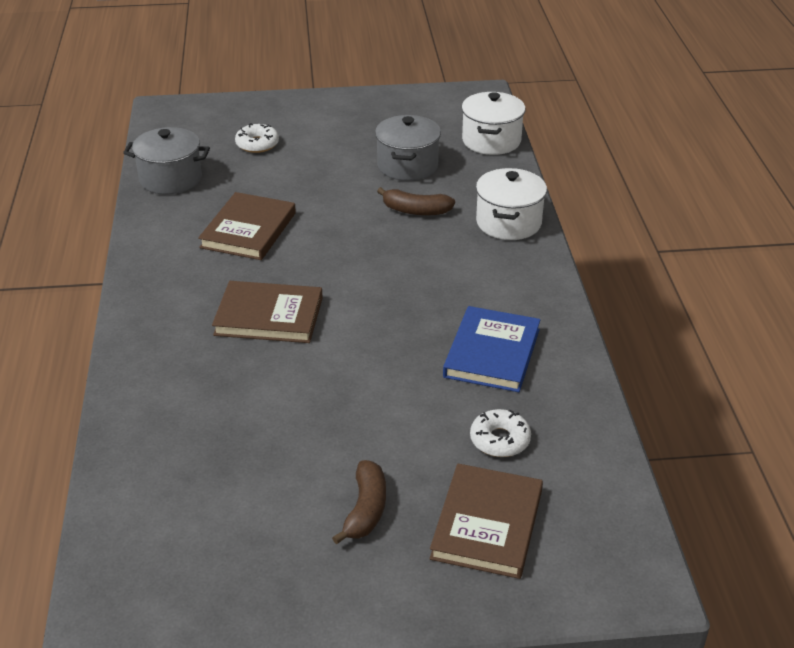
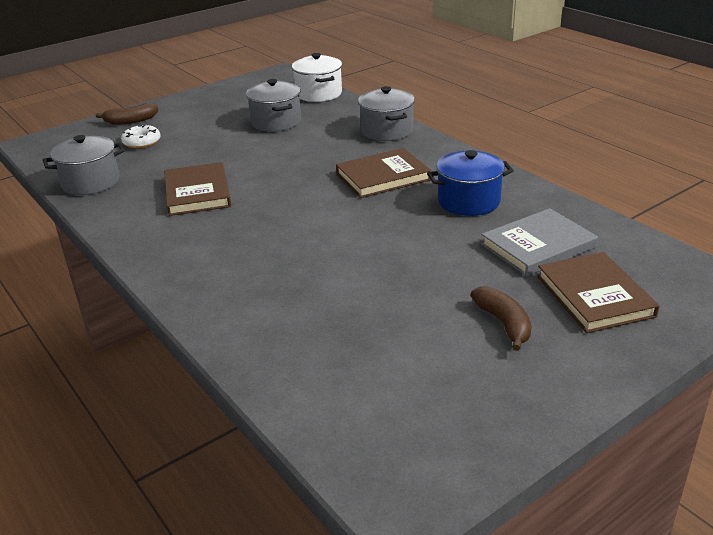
camera: 30 degrees left, 5 degrees down
(269, 316) = (279, 237): brown book -> brown book (383, 177)
(415, 211) = (313, 144): brown banana -> brown banana (131, 121)
(492, 353) = (468, 201): blue book -> blue pot
(500, 440) = (538, 246): white donut -> grey book
(508, 223) = (386, 131): white pot -> grey pot

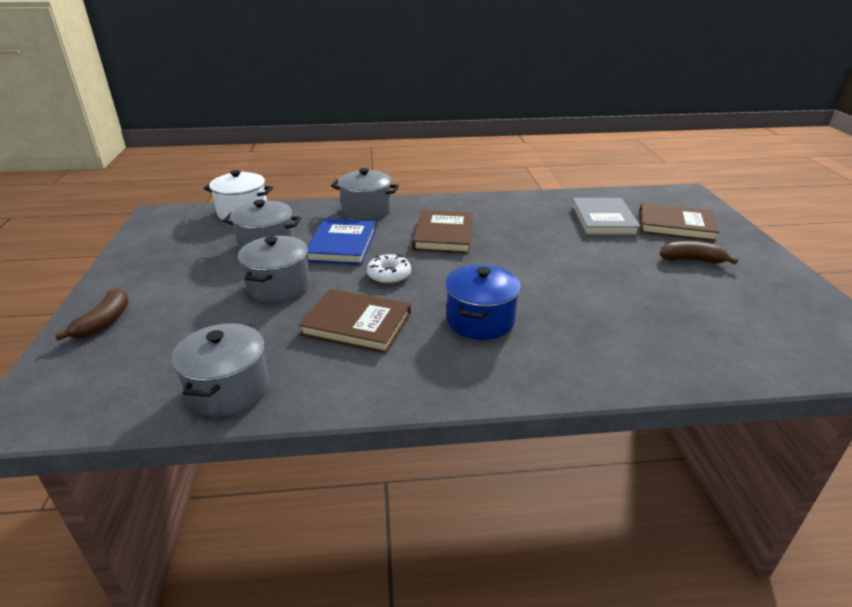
camera: 60 degrees left, 0 degrees up
(142, 142) = (178, 328): white donut -> white donut (389, 275)
(221, 149) = (279, 287): none -> grey pot
(310, 145) = (342, 245): none -> blue book
(468, 201) = (520, 220): blue pot -> blue pot (480, 320)

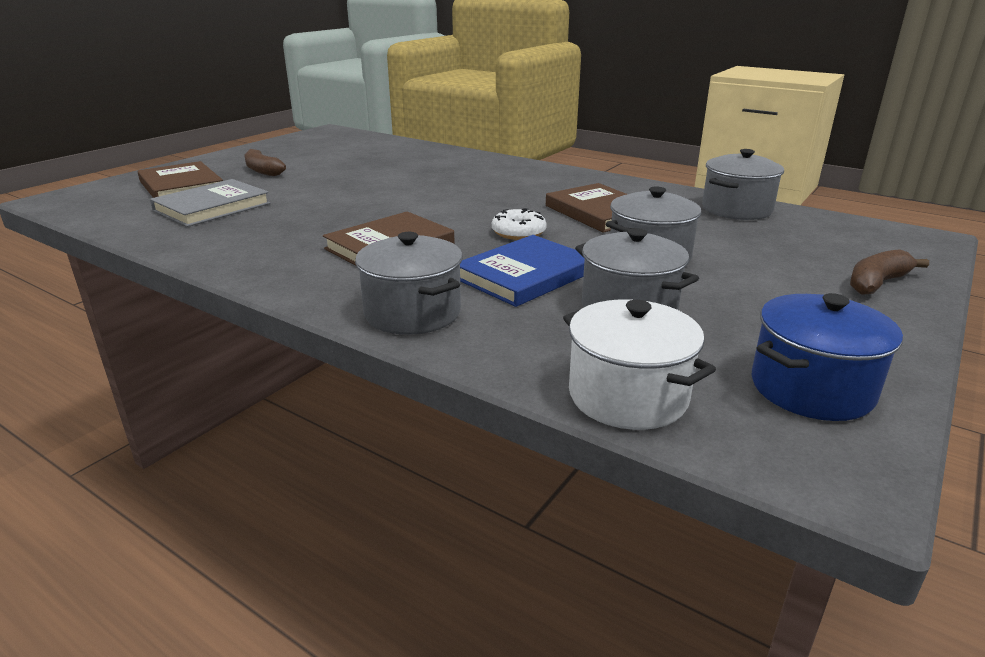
camera: 140 degrees left, 5 degrees down
(480, 320) = (499, 189): blue pot -> blue pot (811, 388)

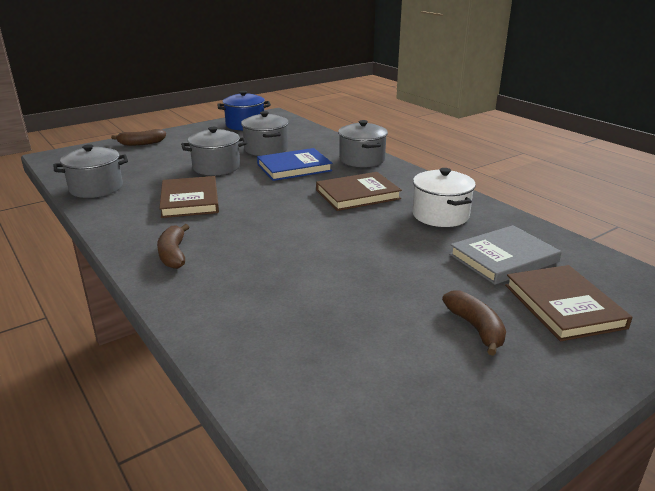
camera: 160 degrees left, 0 degrees up
(518, 232) = (267, 193): white donut -> none
(534, 176) = (173, 254): none -> brown banana
(628, 396) = (304, 130): white pot -> white pot (440, 215)

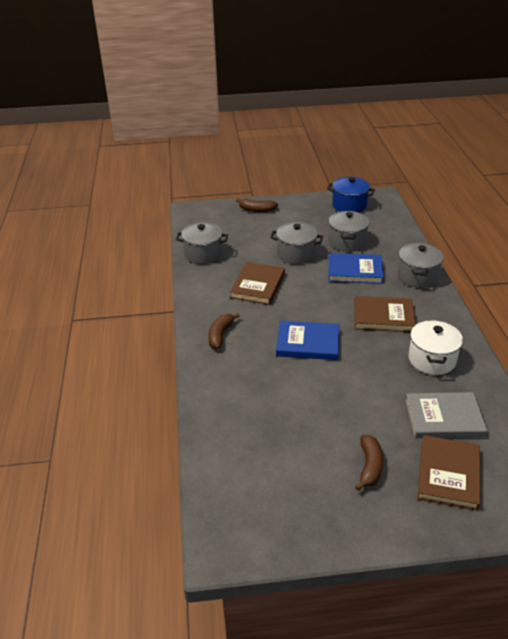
camera: 30 degrees right, 10 degrees up
(294, 234) = (308, 343): none -> blue book

